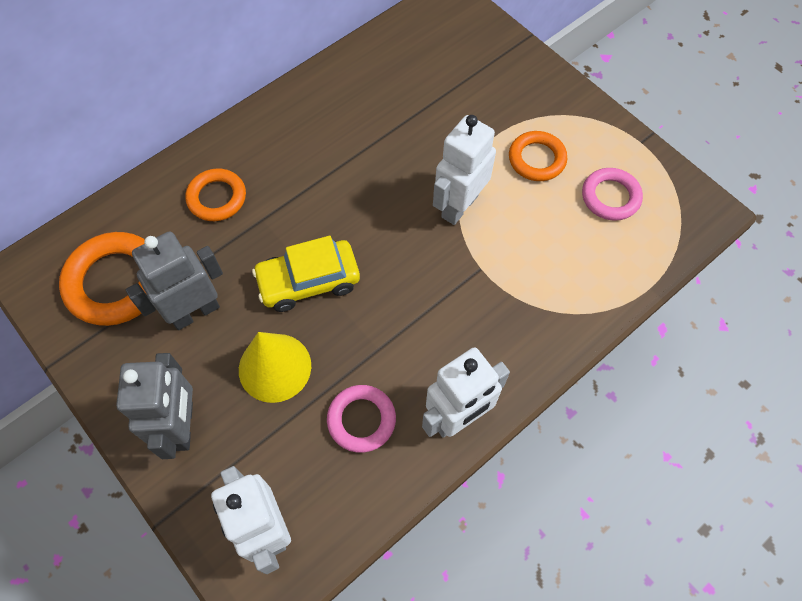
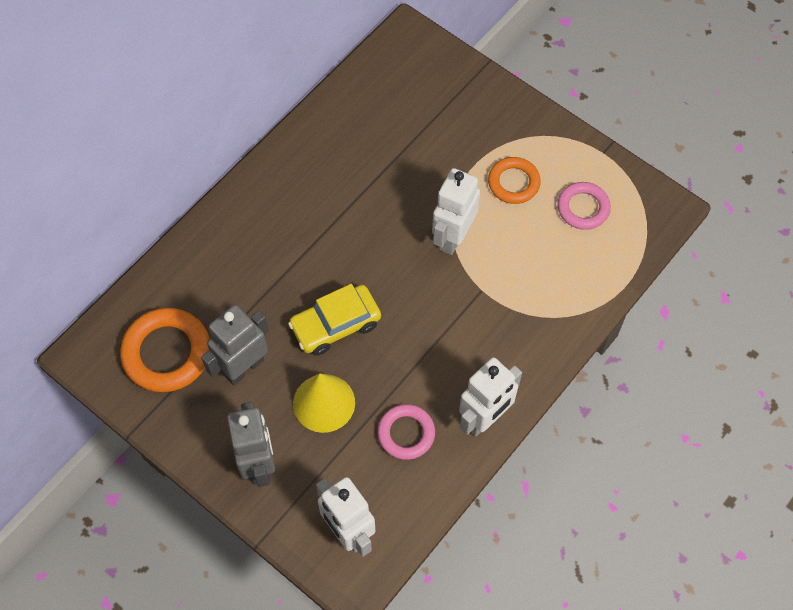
camera: 10 degrees left, 0 degrees up
(217, 198) = (236, 263): orange ring -> none

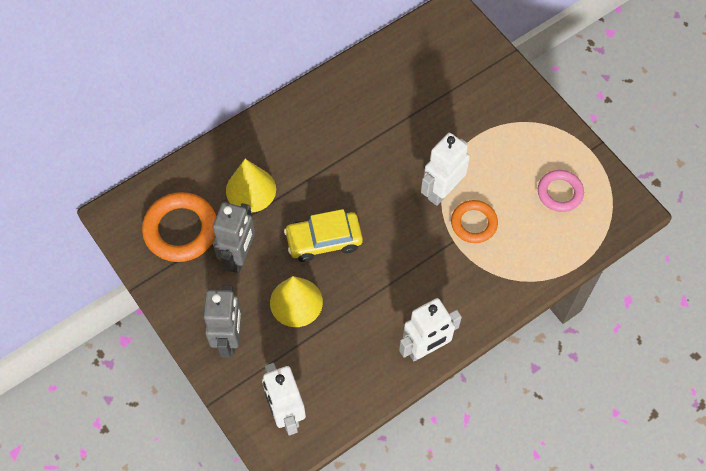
camera: 15 degrees right, 0 degrees up
(235, 287) = (251, 189): none -> yellow cone
(243, 367) = (239, 257): grey robot -> grey robot turned 135 degrees clockwise
(406, 433) = (356, 344): pink ring -> none
(513, 183) = (506, 157): orange ring -> orange ring (474, 223)

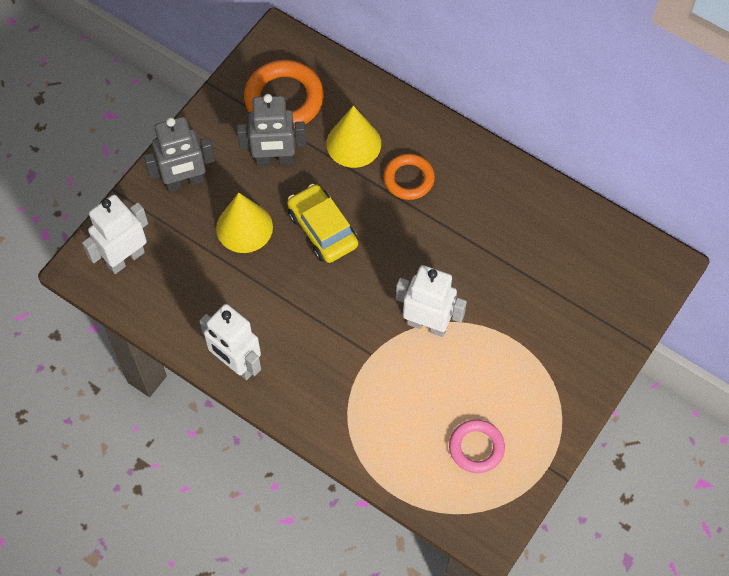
camera: 70 degrees right, 0 degrees up
(474, 223) = (400, 368): orange ring -> orange ring (408, 179)

